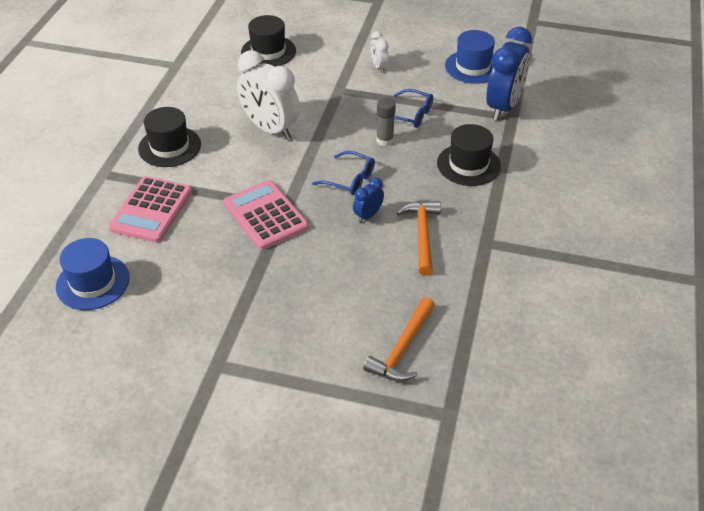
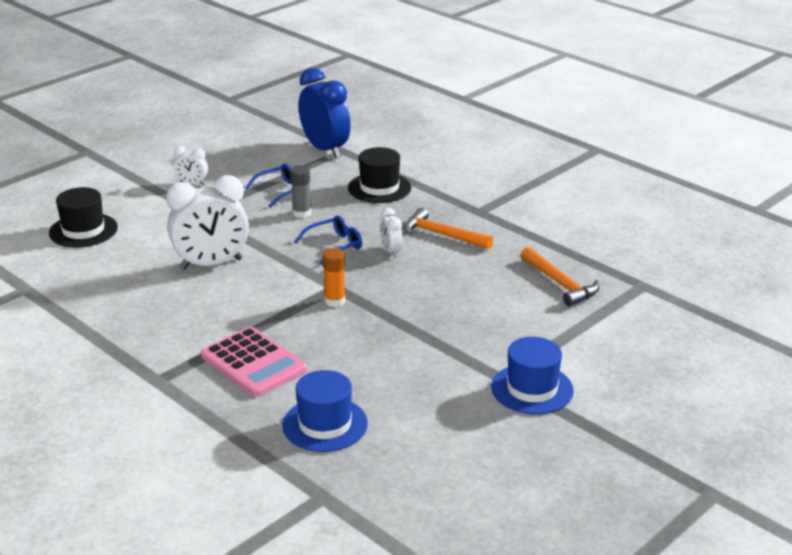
camera: 60 degrees left, 15 degrees down
(169, 147) = (165, 328): black hat -> none
(265, 215) = (334, 301): pink calculator -> orange glue stick
(368, 215) = (391, 251): blue clock -> white clock
(473, 67) = (254, 143): blue hat -> blue hat (532, 389)

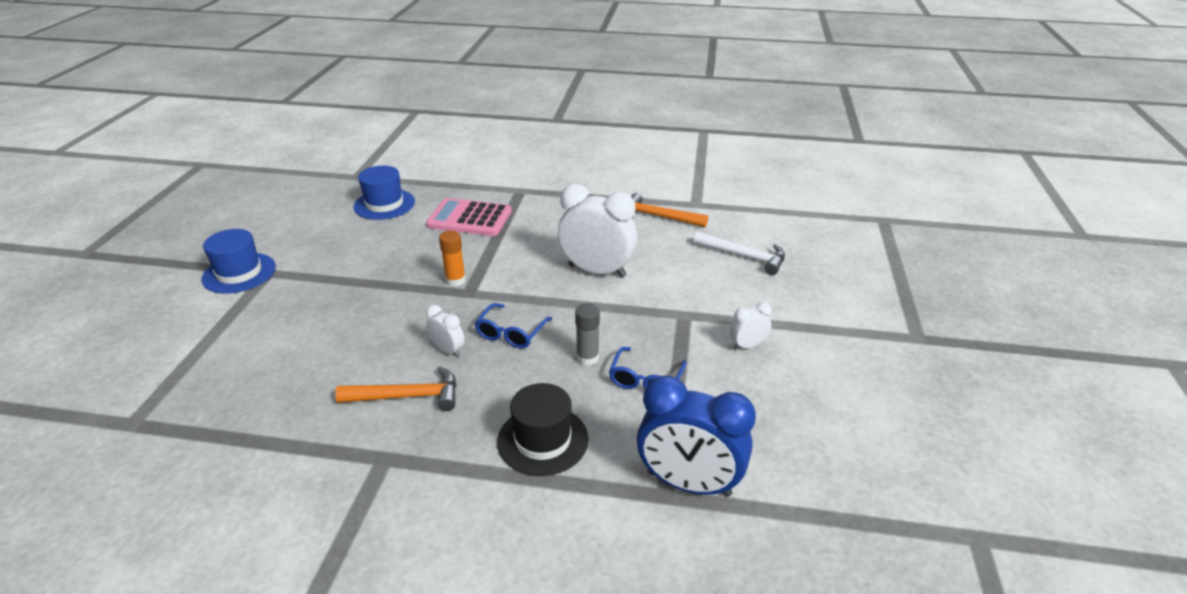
camera: 145 degrees right, 5 degrees up
(83, 230) = (744, 256): black hat -> white hammer
(211, 264) = (597, 271): white clock -> white clock turned 75 degrees clockwise
(560, 284) = (237, 385): orange hammer -> orange hammer (658, 216)

